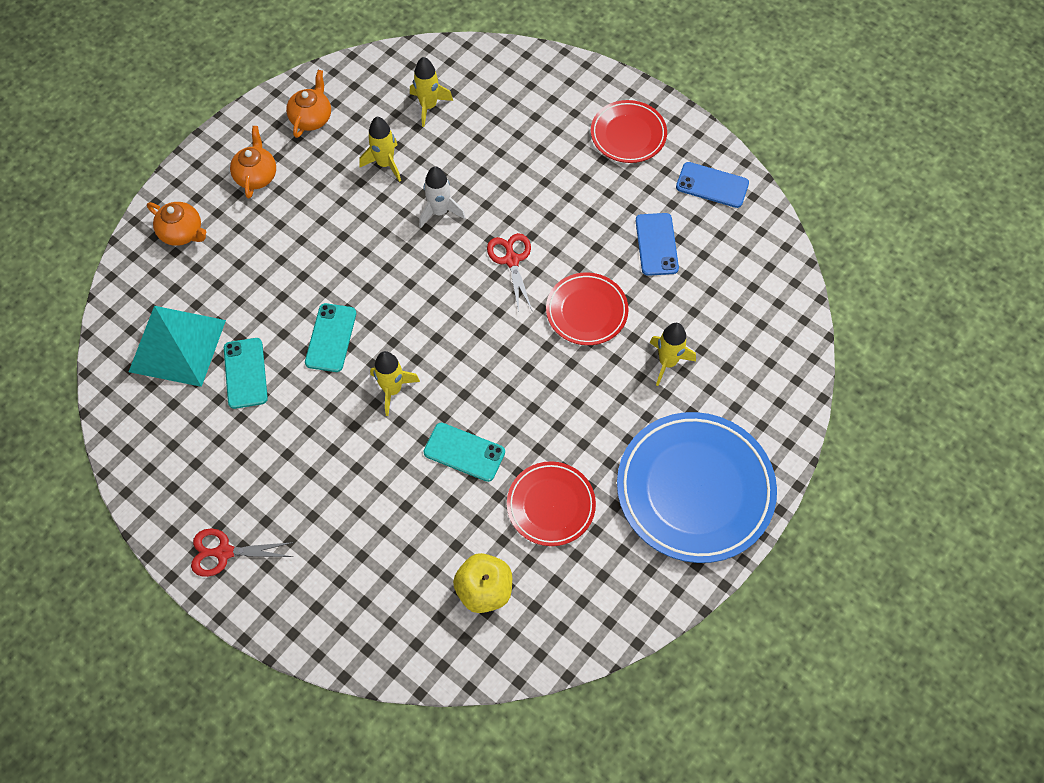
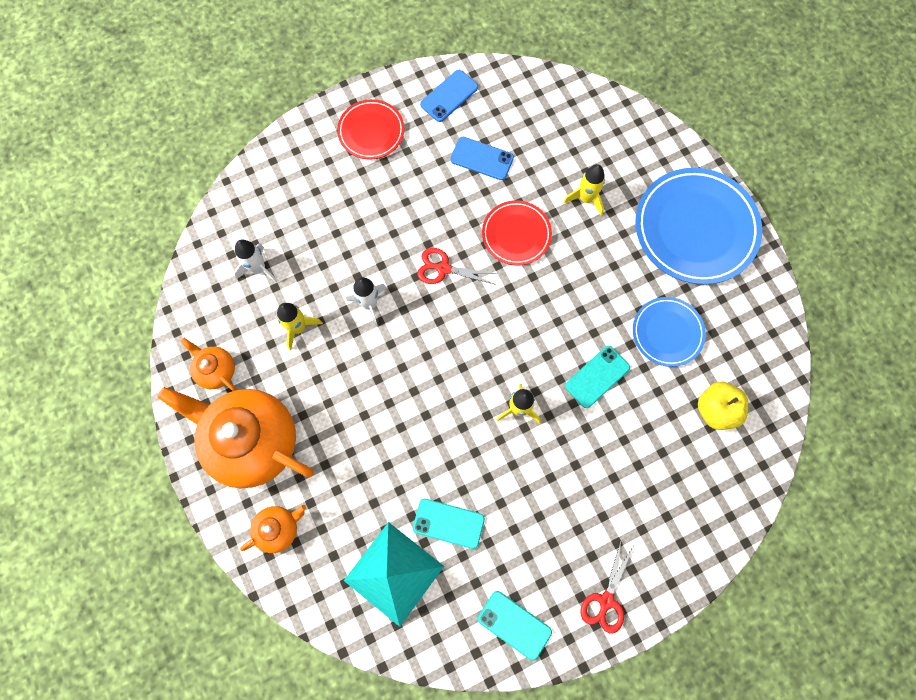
camera: 65 degrees left, 10 degrees up
(256, 175) = (252, 441): orange teapot -> orange teapot, size x2.17
(331, 338) = (447, 439): turquoise phone -> turquoise phone (514, 625)
(428, 106) = (258, 269): yellow rocket -> white rocket
(551, 505) = (667, 333): red plate -> blue plate

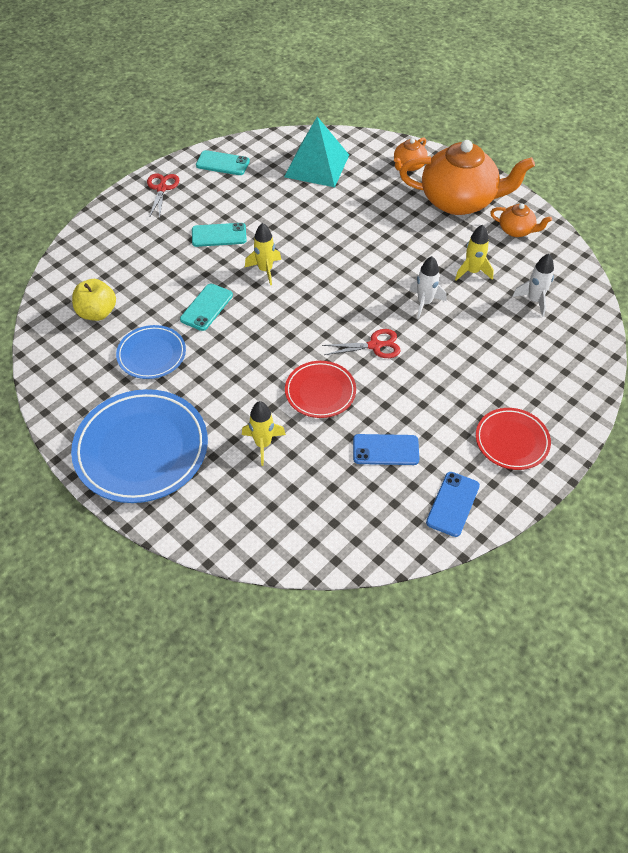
camera: 160 degrees right, 20 degrees down
(448, 523) = (290, 197): turquoise phone -> turquoise phone (219, 235)

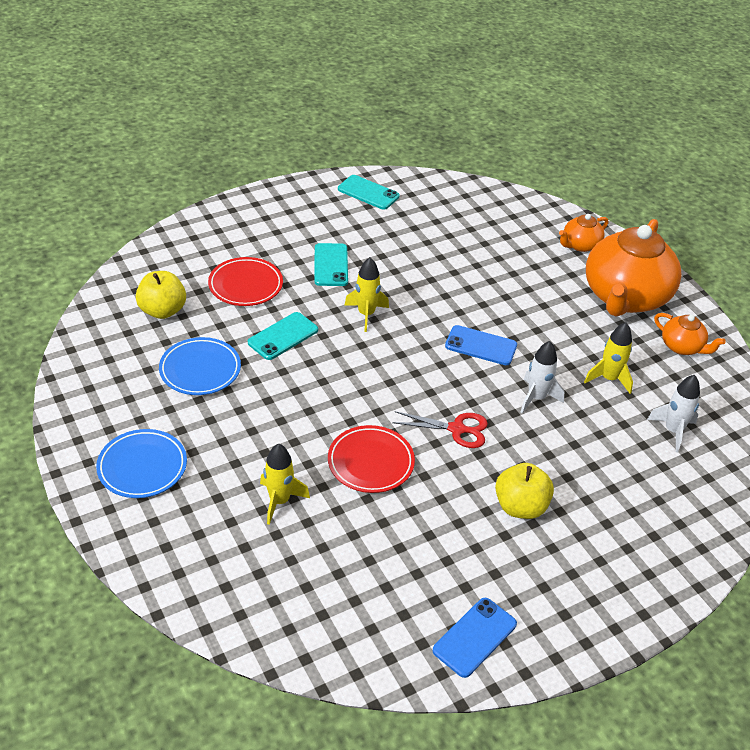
camera: 15 degrees right, 10 degrees down
(141, 449) = (142, 467): blue plate -> blue plate, size x0.56
(161, 189) = (290, 202): red scissors -> none
(219, 235) = (331, 265): turquoise phone -> turquoise phone turned 75 degrees clockwise
(316, 165) = (473, 220): turquoise pyramid -> none
(385, 450) = (419, 550): blue phone -> blue phone (481, 346)
(446, 393) = (520, 506): none -> yellow apple
(459, 201) = (625, 297): orange teapot -> orange teapot turned 90 degrees clockwise
(512, 441) = (579, 585): red plate -> red plate (245, 285)

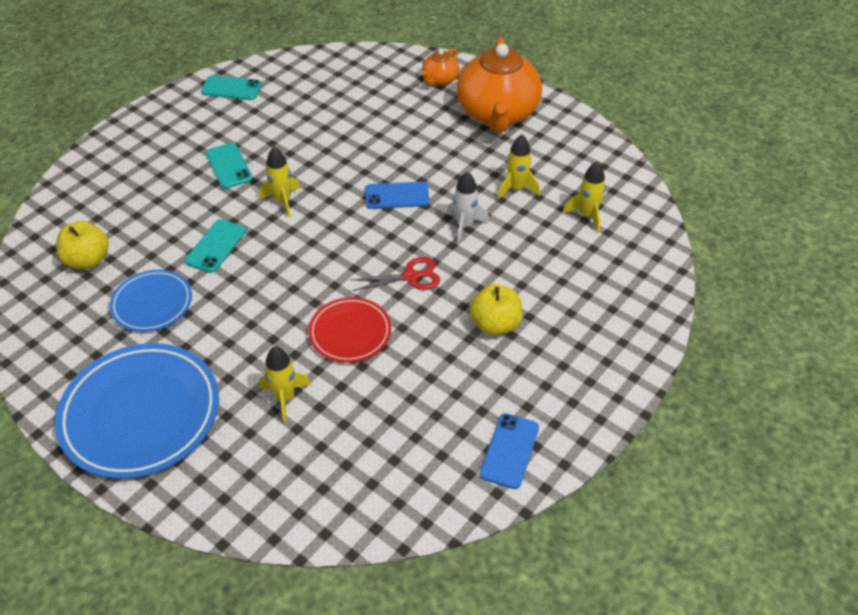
camera: 20 degrees left, 5 degrees up
(142, 467) = (141, 414): blue plate -> blue plate, size x1.79
(245, 285) = (157, 210): red plate -> none
(673, 431) = (587, 215): white rocket -> yellow rocket
(682, 347) = (562, 141): orange teapot -> none

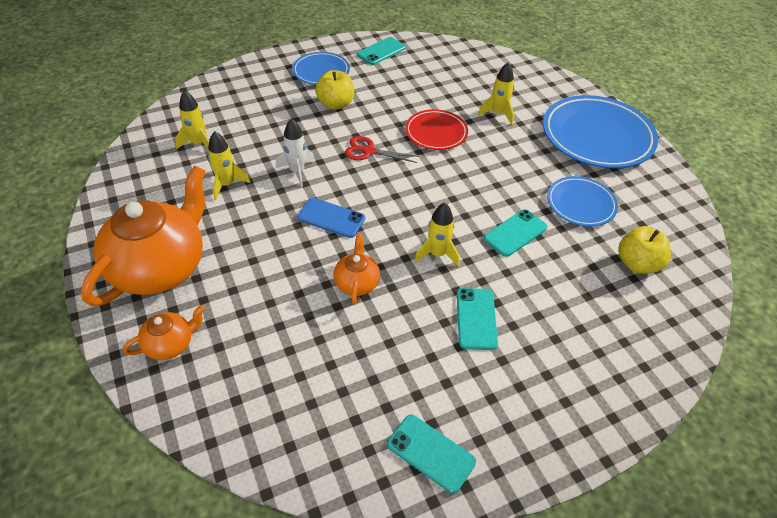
camera: 155 degrees left, 0 degrees up
(338, 156) = (357, 282): none -> orange teapot
(509, 451) = (381, 51): blue phone -> turquoise phone
(557, 370) = (321, 71): none -> blue plate

